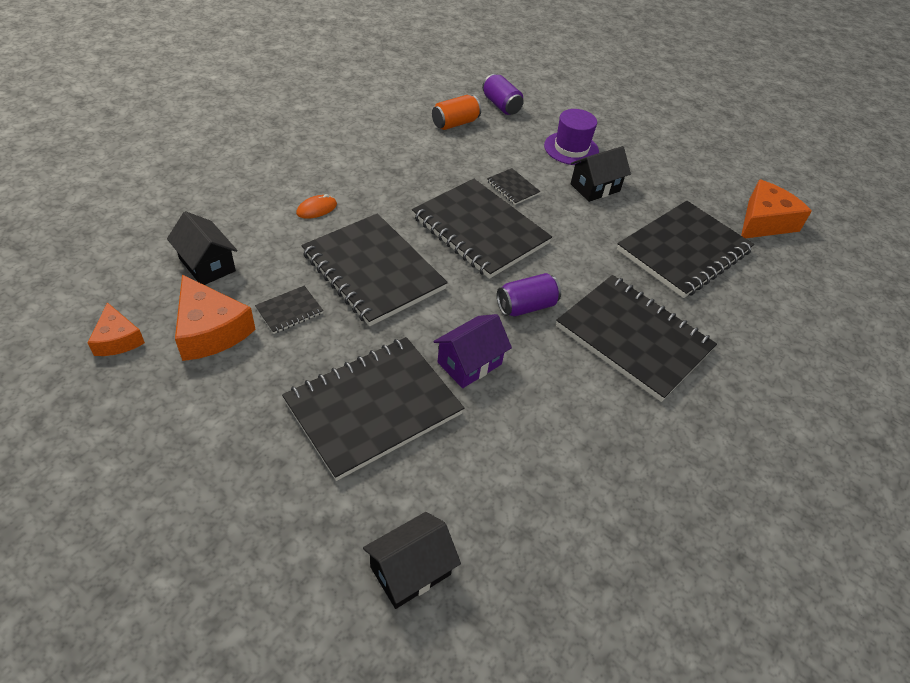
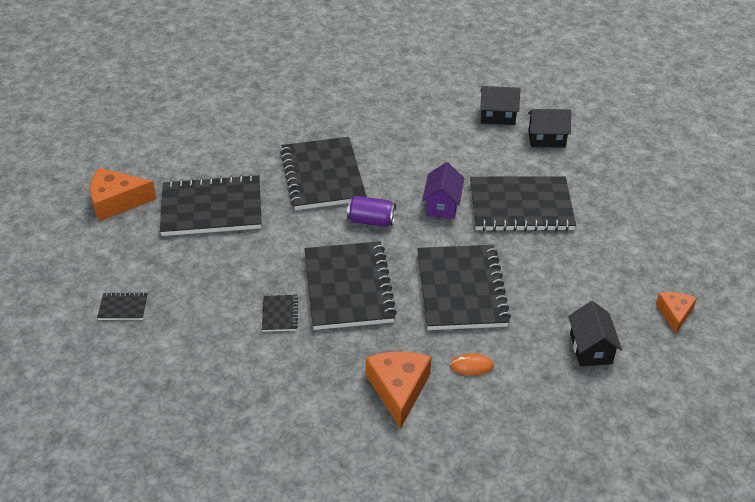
camera: 140 degrees left, 5 degrees down
(210, 330) = (605, 294): orange cheese -> orange cheese (398, 389)
(289, 311) = (542, 285): black notebook -> black notebook (123, 307)
(455, 123) = (255, 415): orange can -> none
(469, 363) = (442, 205): purple house -> purple house turned 75 degrees counterclockwise
(501, 105) = (179, 420): purple can -> none
(571, 148) = (176, 332): purple hat -> none
(595, 187) = (208, 284): black house -> black house (497, 116)

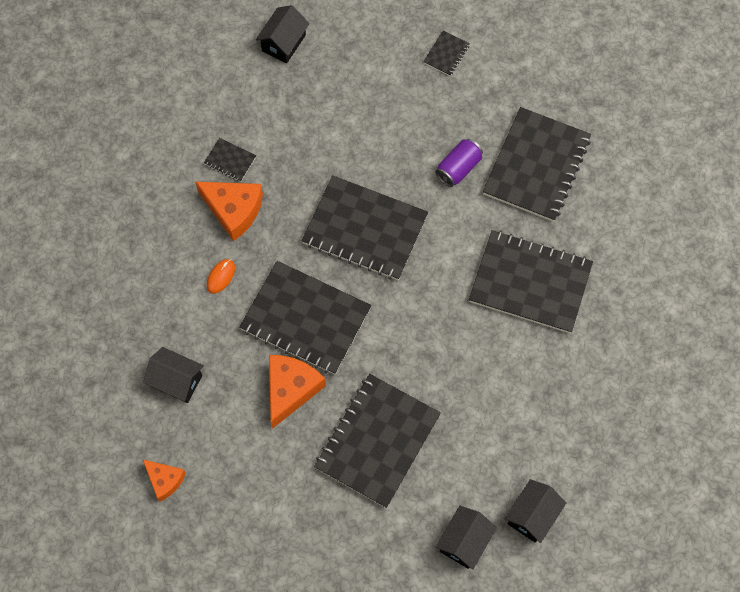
camera: 120 degrees right, 25 degrees up
(117, 202) = (591, 93): orange cheese -> orange cheese (290, 389)
(176, 443) = (283, 43): none -> black house
(279, 314) = (367, 163): black notebook -> black notebook (230, 160)
(371, 221) = (438, 293): purple can -> purple can (458, 168)
(442, 205) = (423, 369): purple house -> none

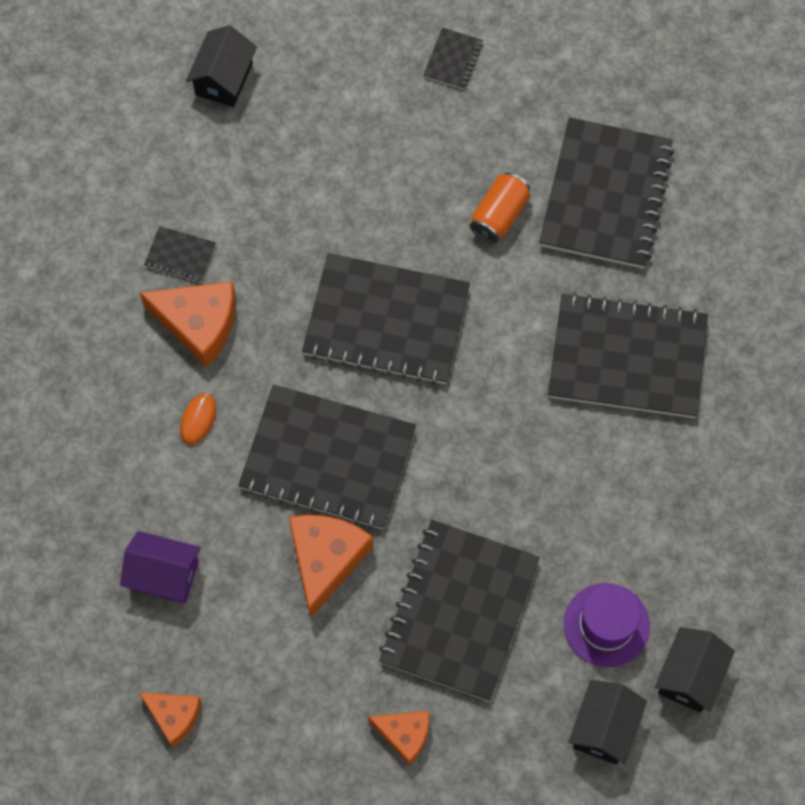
camera: 10 degrees left, 0 degrees up
(176, 380) = (164, 575): black house -> purple house
(322, 521) = (404, 734): none -> orange cheese
(458, 168) = (499, 215): purple can -> orange can
(480, 469) = (606, 625): none -> purple hat

